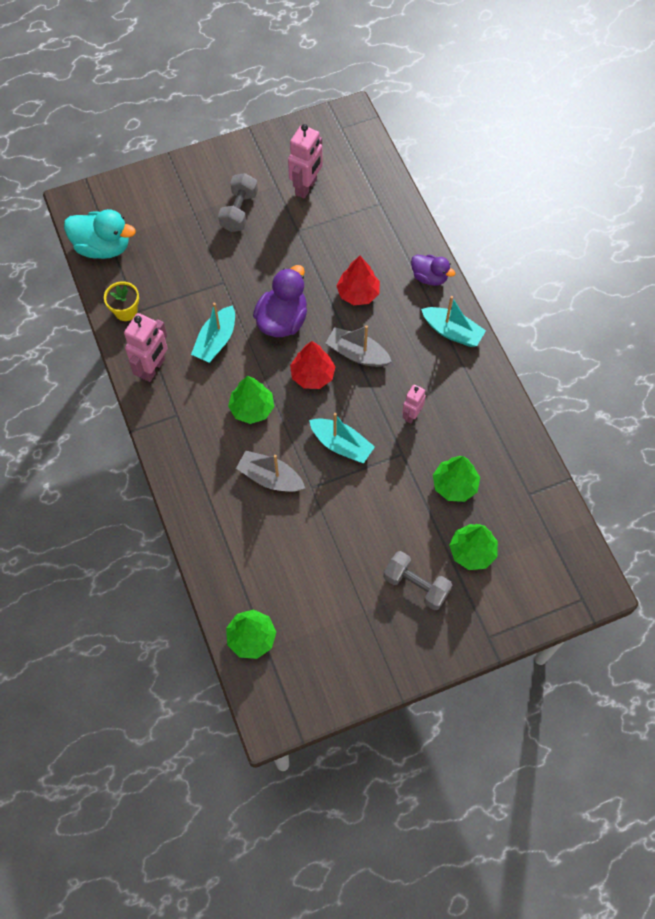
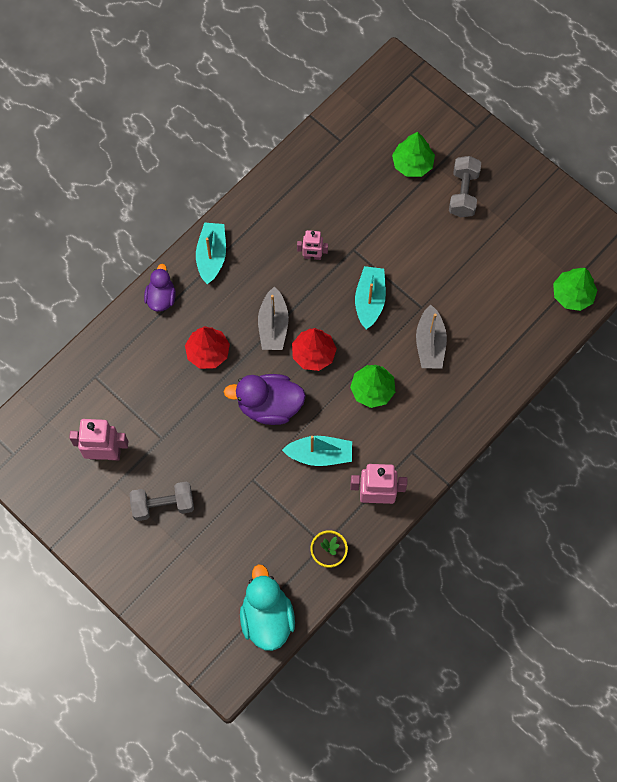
camera: 115 degrees left, 5 degrees up
(454, 485) = (361, 198): green tree -> none

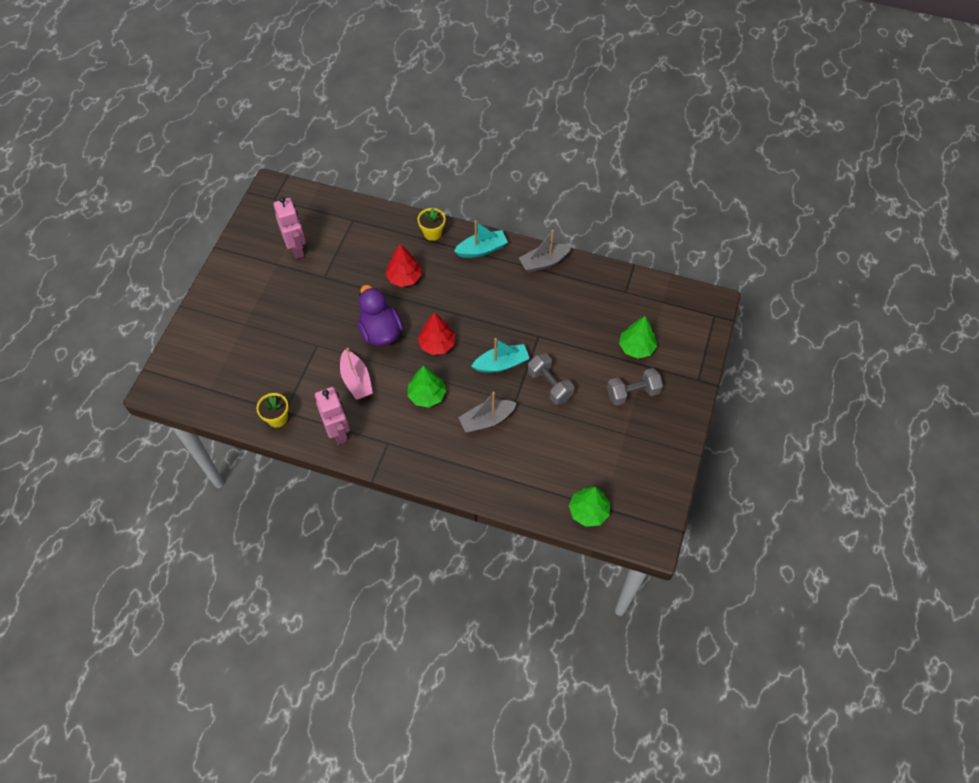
camera: 65 degrees right, 10 degrees down
(161, 298) = (432, 233): purple duck -> yellow flower pot
(163, 505) = (273, 298): grey dumbbell -> grey dumbbell (549, 385)
(267, 617) = (211, 397): turquoise duck -> none
(273, 326) = (446, 309): grey boat -> grey boat (544, 262)
(312, 256) = (517, 312): pink robot -> none
(320, 454) = (356, 380): turquoise boat -> pink boat

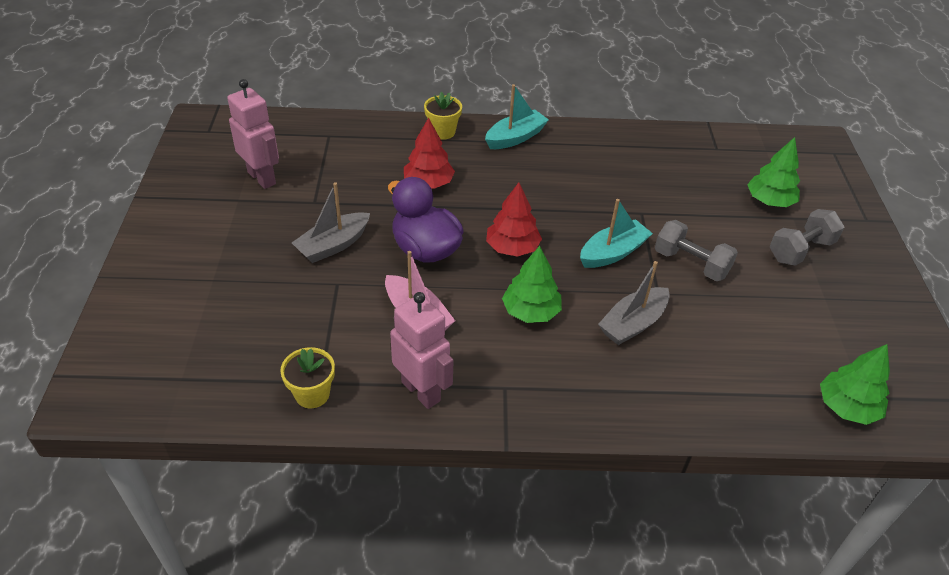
camera: 20 degrees left, 15 degrees down
(544, 262) = (600, 137): grey boat -> grey boat (333, 245)

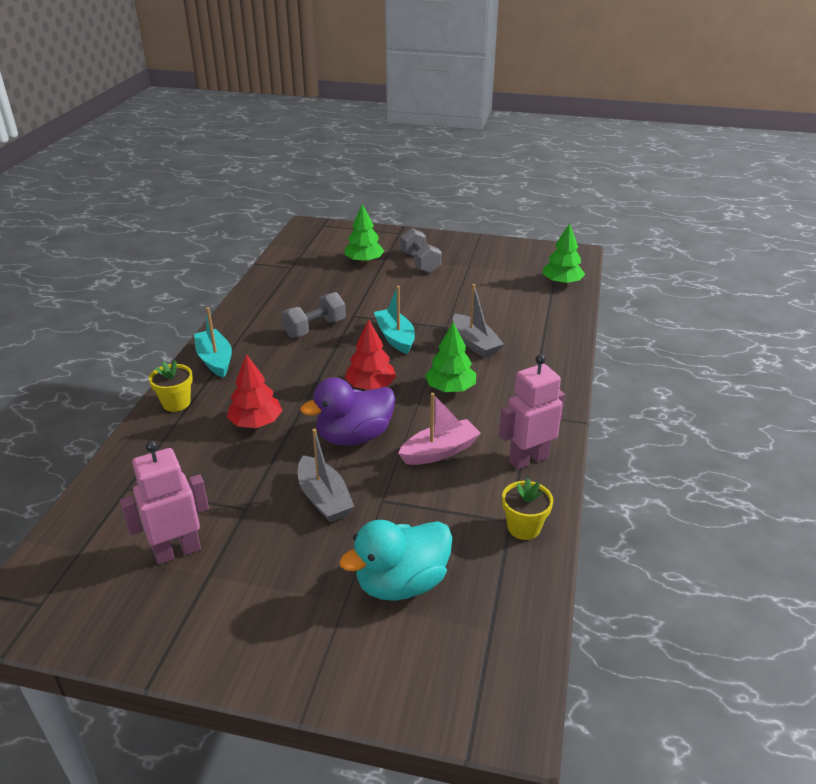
camera: 75 degrees left, 10 degrees down
(233, 312) = (401, 583): none -> turquoise duck
(691, 263) = (419, 307): grey dumbbell -> grey dumbbell (315, 328)

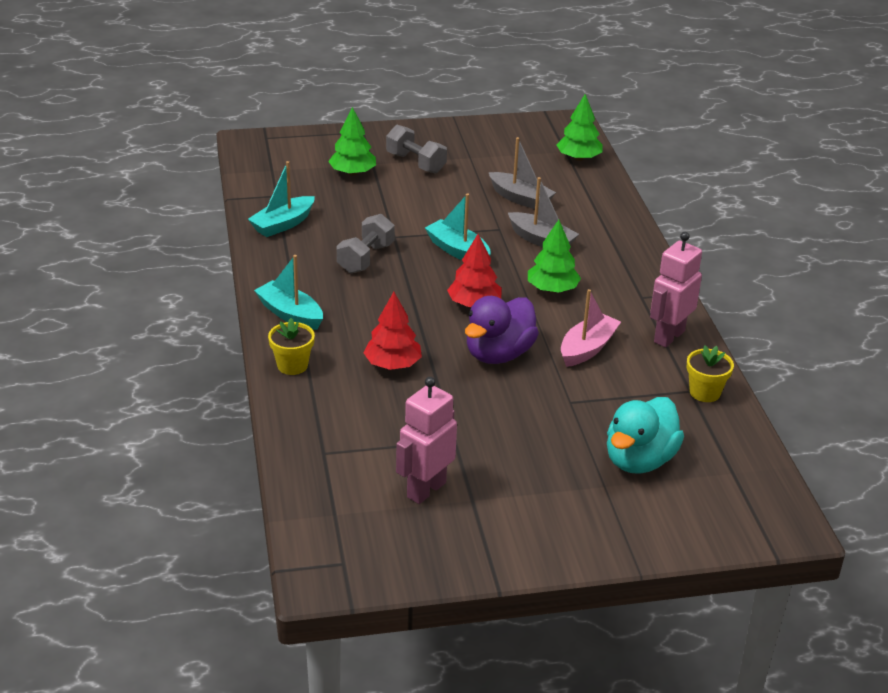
camera: 25 degrees left, 0 degrees up
(276, 289) = (283, 224): none -> turquoise boat
(324, 498) = (518, 414): grey boat -> grey boat (520, 199)

